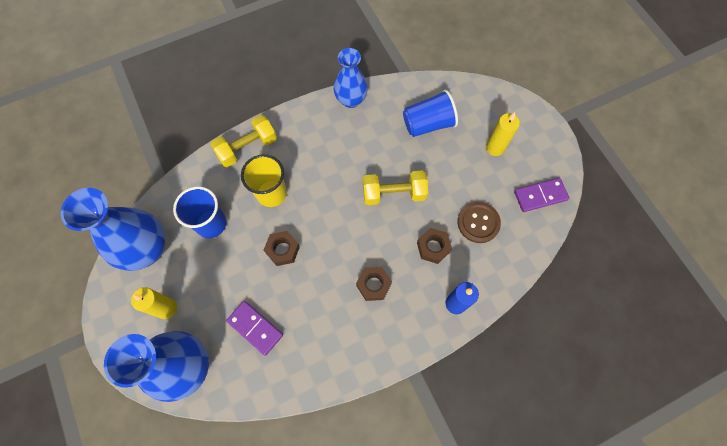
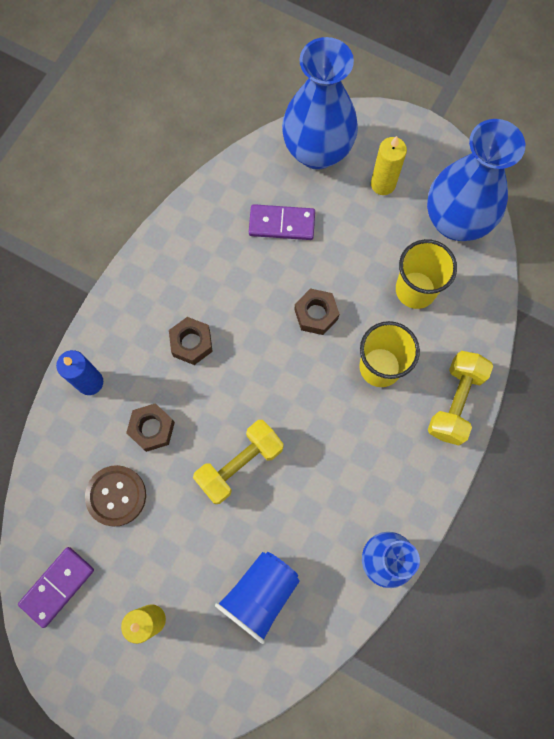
camera: 145 degrees right, 5 degrees up
(211, 224) = (415, 290): blue cup -> yellow cup

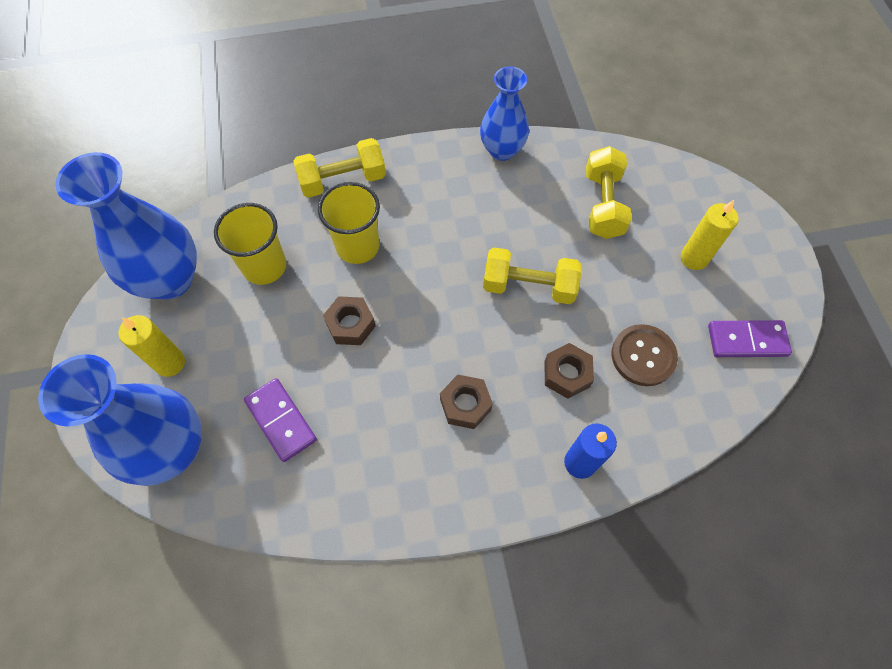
camera: 130 degrees left, 10 degrees down
(260, 594) = (603, 204): blue cup -> yellow dumbbell

